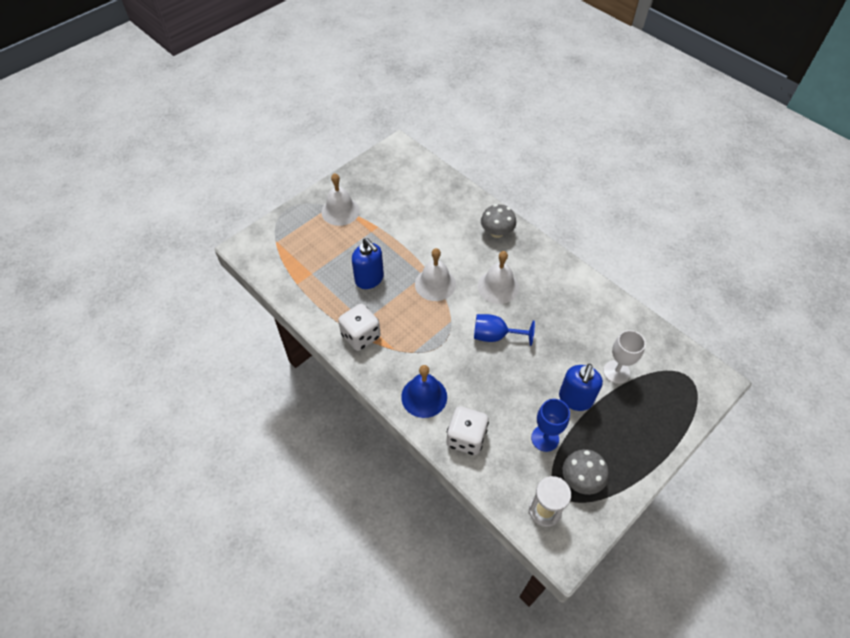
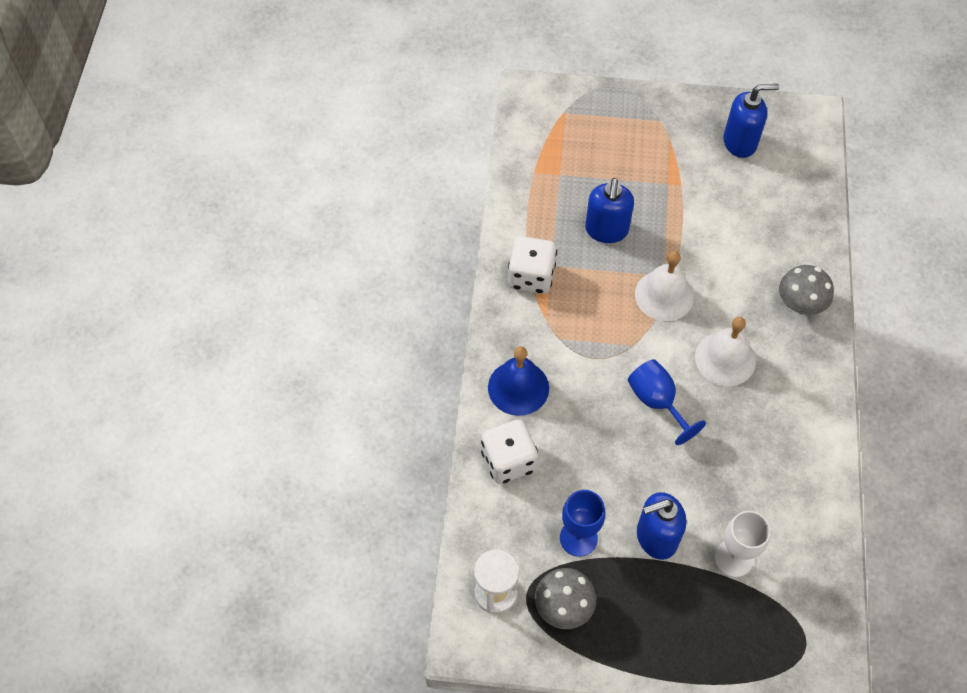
camera: 50 degrees right, 5 degrees up
(340, 211) = (663, 135): white bell -> none
(380, 185) = (740, 142): none -> blue soap dispenser

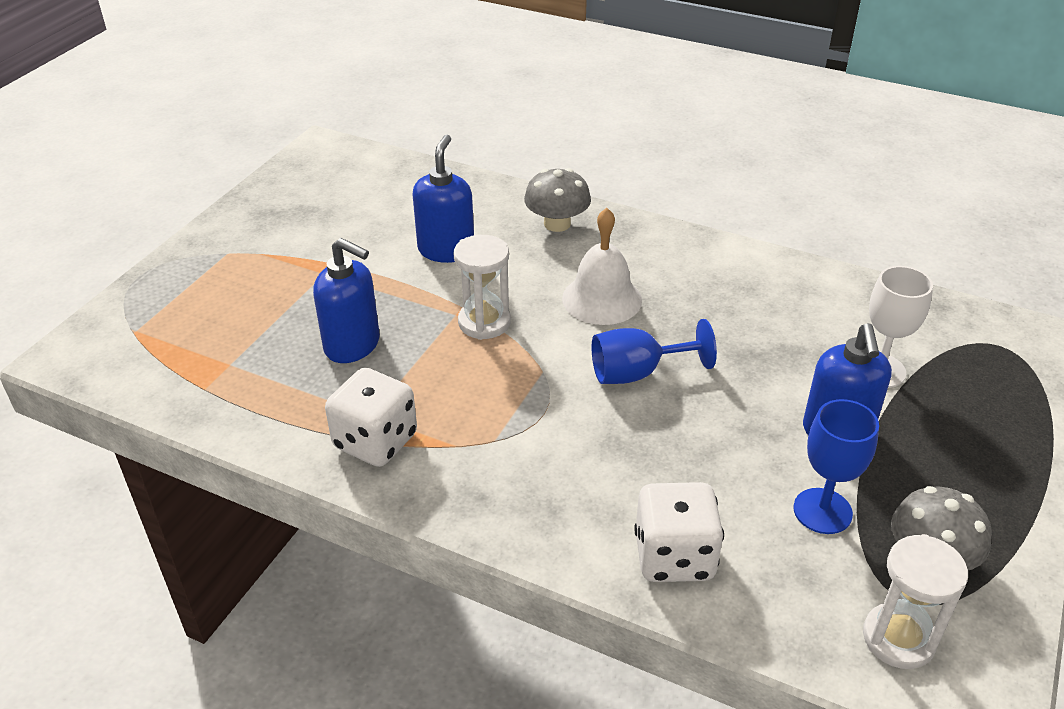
camera: 70 degrees left, 20 degrees down
(518, 387) = (553, 509): blue bell -> none
(664, 295) = (484, 322): white bell -> white hourglass
(740, 142) = (313, 203): blue soap dispenser -> blue soap dispenser (446, 250)

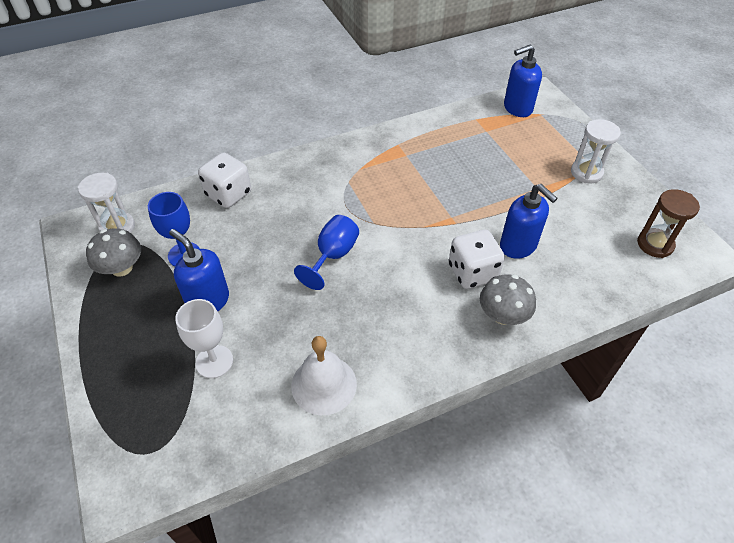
camera: 130 degrees right, 10 degrees up
(342, 174) = (655, 244): none -> brown hourglass
(353, 345) = (462, 171): blue soap dispenser -> blue soap dispenser (517, 108)
(375, 441) = (388, 149): white dice -> white dice (472, 272)
(484, 322) = (433, 224): white hourglass -> white hourglass (586, 173)
(602, 299) = (405, 283): white bell -> white bell (324, 384)

